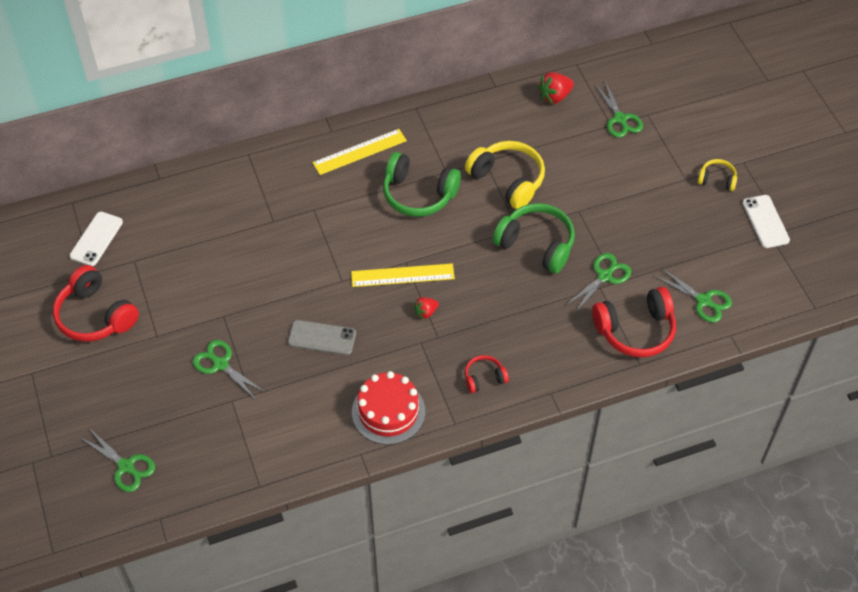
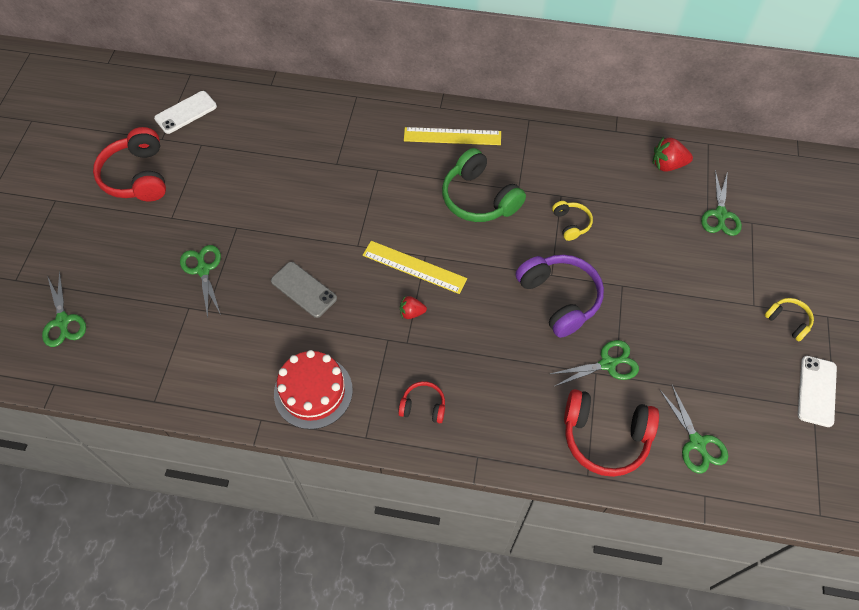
camera: 30 degrees right, 5 degrees up
(507, 180) = (571, 223): yellow headphones -> yellow headphones, size x0.52
(536, 244) = (559, 299): green headphones -> purple headphones

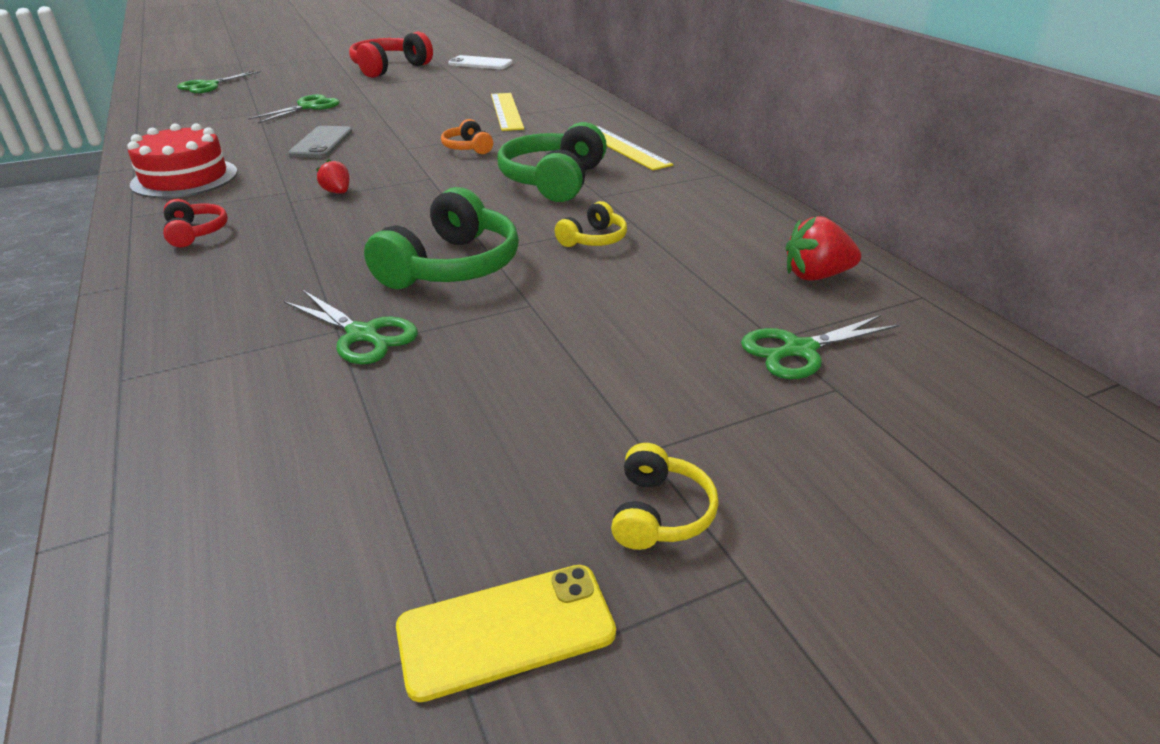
camera: 55 degrees right, 25 degrees down
(386, 213) = (468, 148): none -> orange headphones
(414, 267) = (407, 177): yellow ruler -> yellow ruler (507, 111)
(559, 299) = (451, 266): purple headphones -> green headphones
(605, 436) = (210, 373): red headphones -> none
(667, 165) = (816, 276): red strawberry -> red strawberry turned 60 degrees counterclockwise
(697, 442) = (245, 478): green scissors -> none
(816, 391) = (506, 630): white phone -> yellow phone

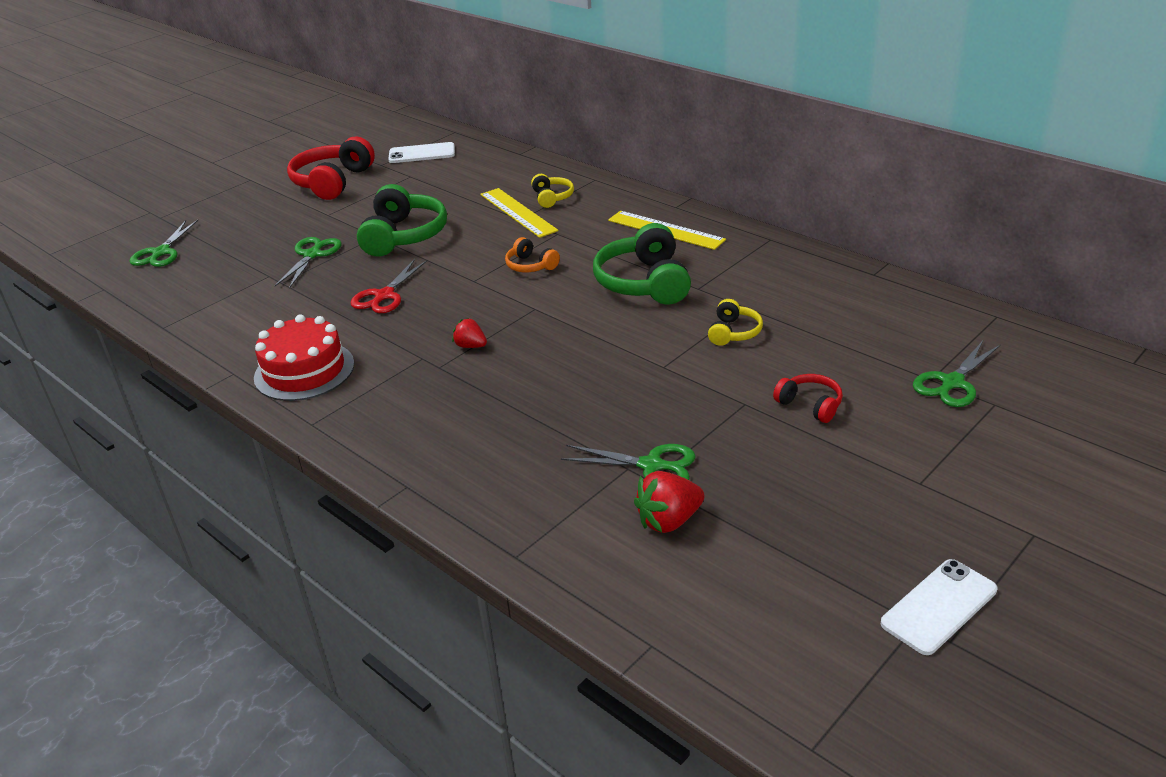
camera: 20 degrees left, 0 degrees up
(195, 233) = (397, 422): red headphones -> red headphones (810, 405)
(321, 143) = (384, 295): grey phone -> red scissors
(451, 266) = (651, 389): green headphones -> green headphones (403, 236)
(506, 630) = (939, 607): yellow phone -> white phone
(659, 512) = (960, 517): yellow headphones -> yellow headphones (552, 197)
(816, 276) = (917, 319): red strawberry -> red strawberry (669, 521)

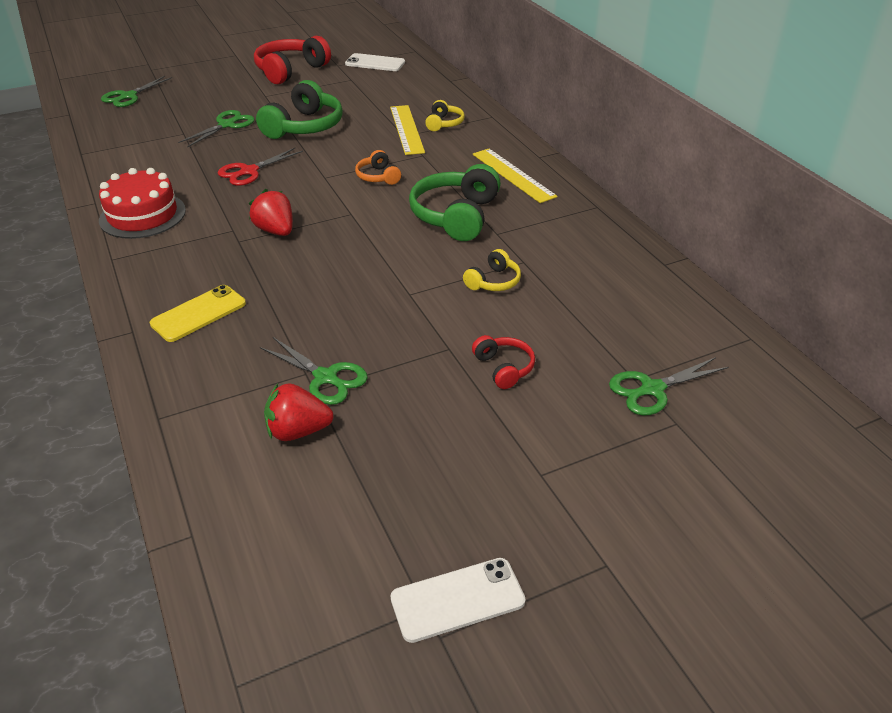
camera: 20 degrees right, 5 degrees up
(464, 448) = (199, 314): none -> yellow phone
(470, 346) = (276, 231): red strawberry -> red strawberry, size x1.60

